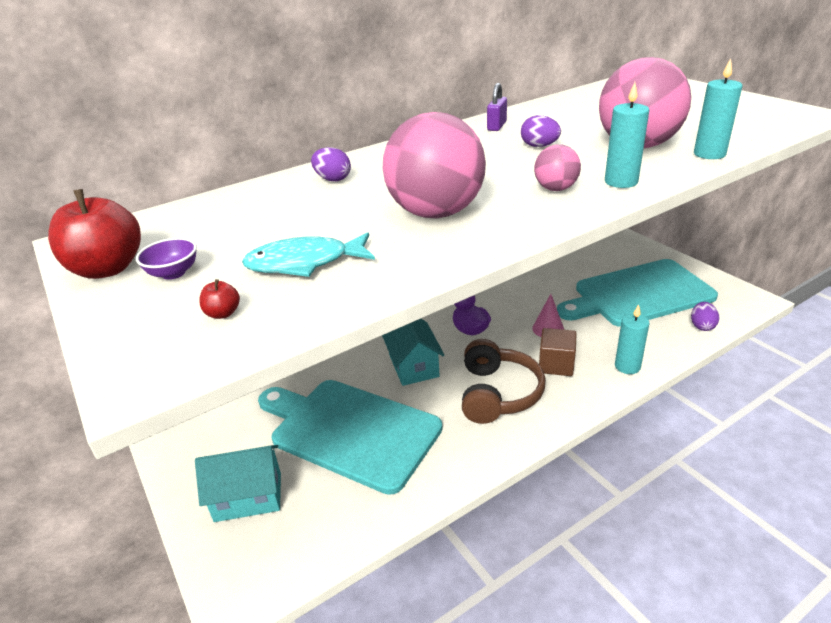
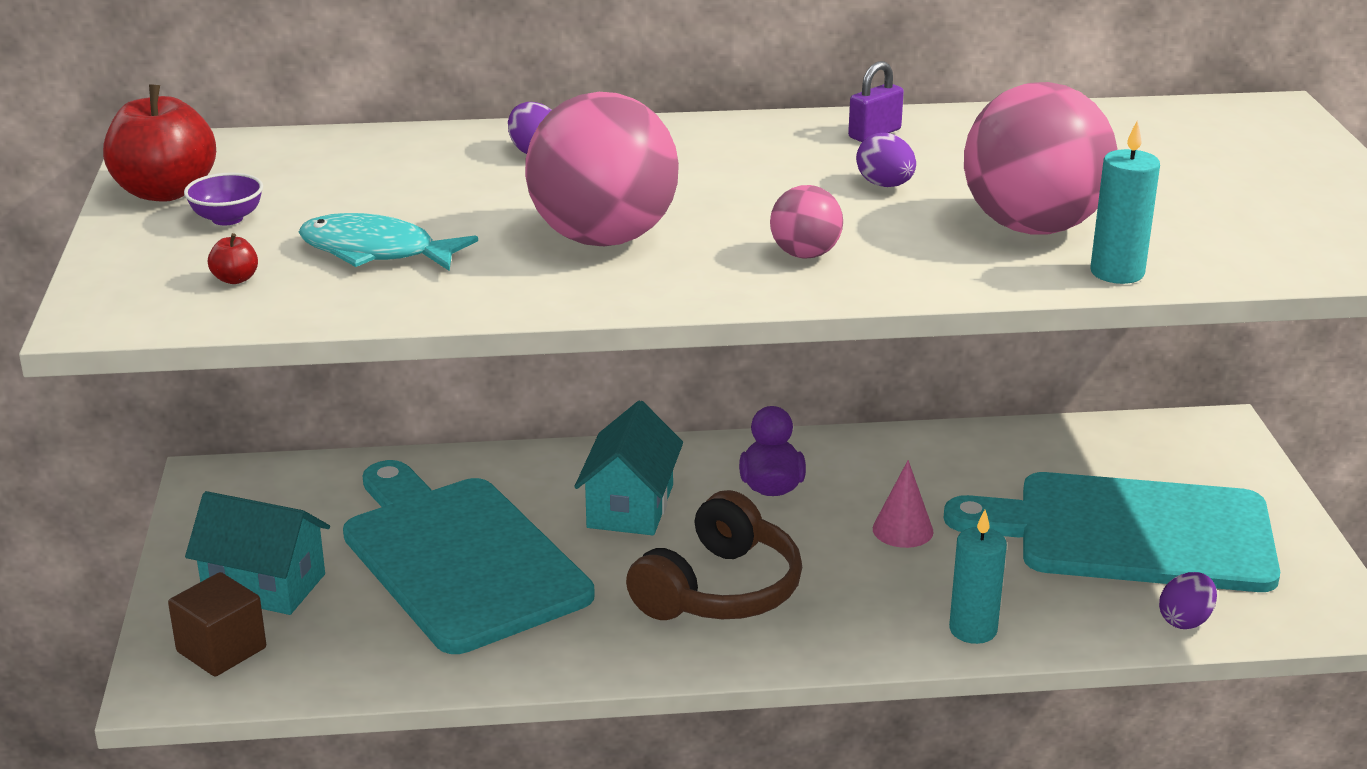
camera: 25 degrees right, 5 degrees down
(556, 364) = (856, 585): brown cube -> brown cube (221, 650)
(621, 182) = (911, 272): turquoise candle -> none

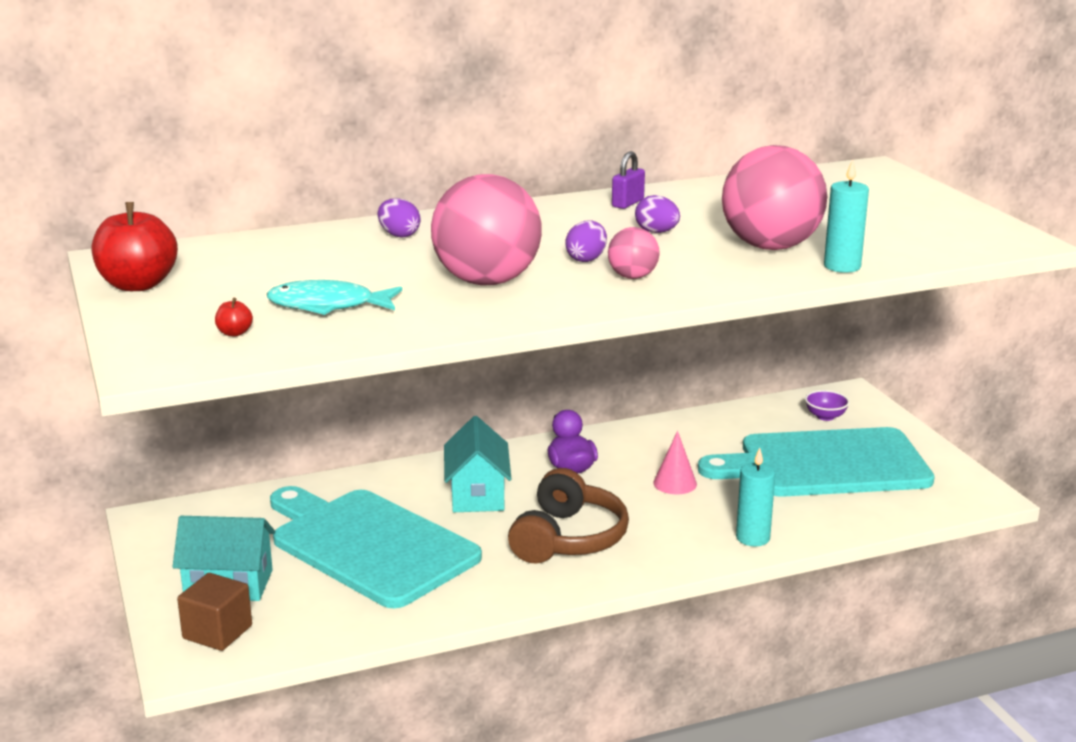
camera: 15 degrees left, 5 degrees down
(227, 218) = (199, 297): purple bowl -> purple bowl (825, 416)
(1185, 620) = (886, 512): purple egg -> purple egg (586, 259)

